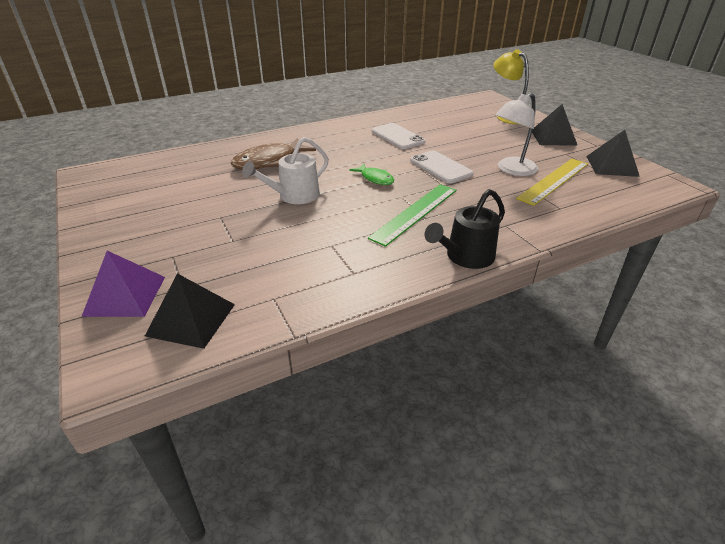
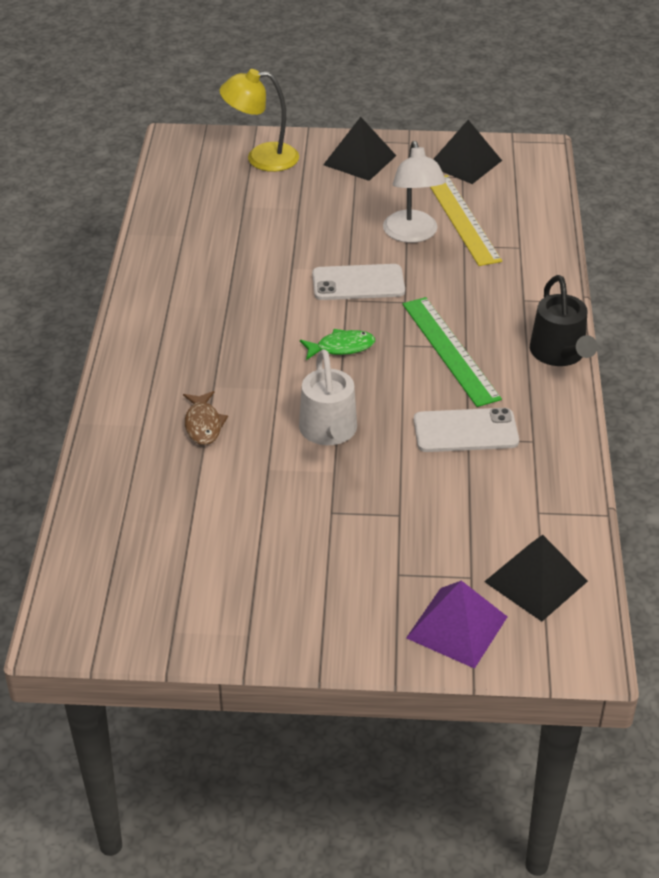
camera: 60 degrees left, 5 degrees up
(269, 161) = (203, 424): brown fish -> brown fish, size x0.56
(397, 136) = (234, 278): white phone -> white phone (465, 431)

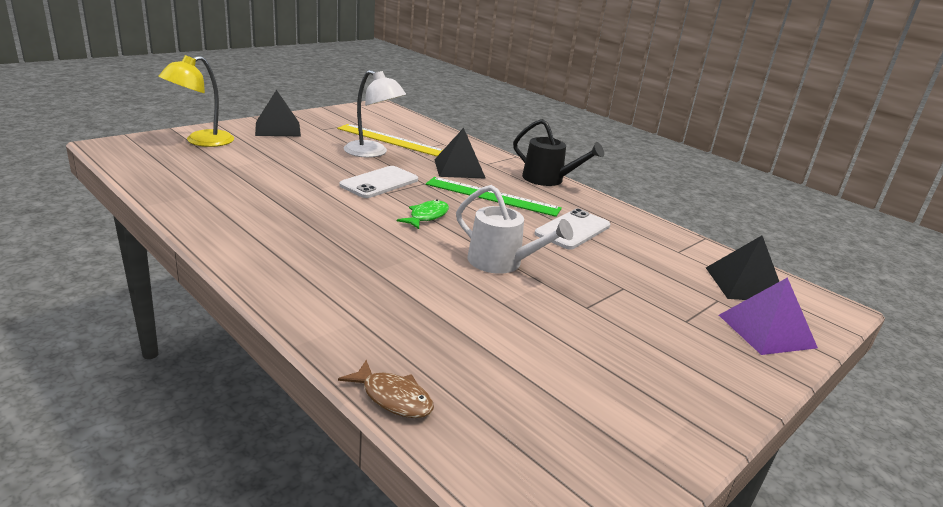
camera: 50 degrees left, 15 degrees down
(203, 424) = (408, 297): brown fish -> brown fish (393, 398)
(465, 163) = (348, 118): black pyramid -> black pyramid (459, 168)

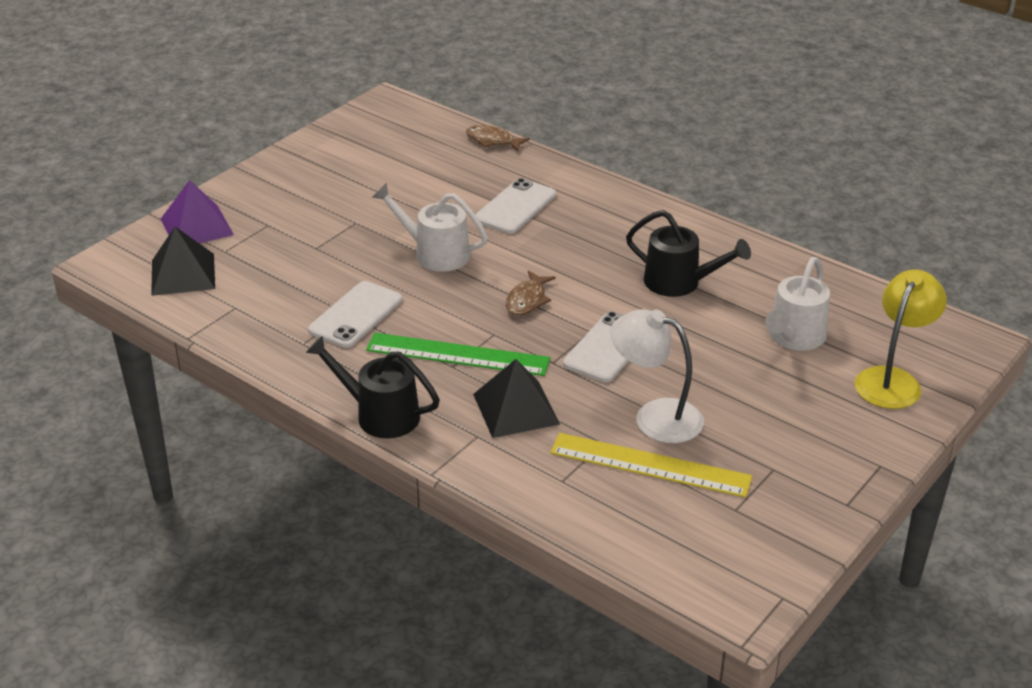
camera: 175 degrees right, 10 degrees up
(238, 166) = (793, 338): none -> white watering can
(278, 129) = (834, 447): black pyramid -> none
(288, 206) = (680, 283): none -> black watering can
(403, 293) = (515, 207): none -> white phone
(427, 216) = (527, 300): green fish -> brown fish

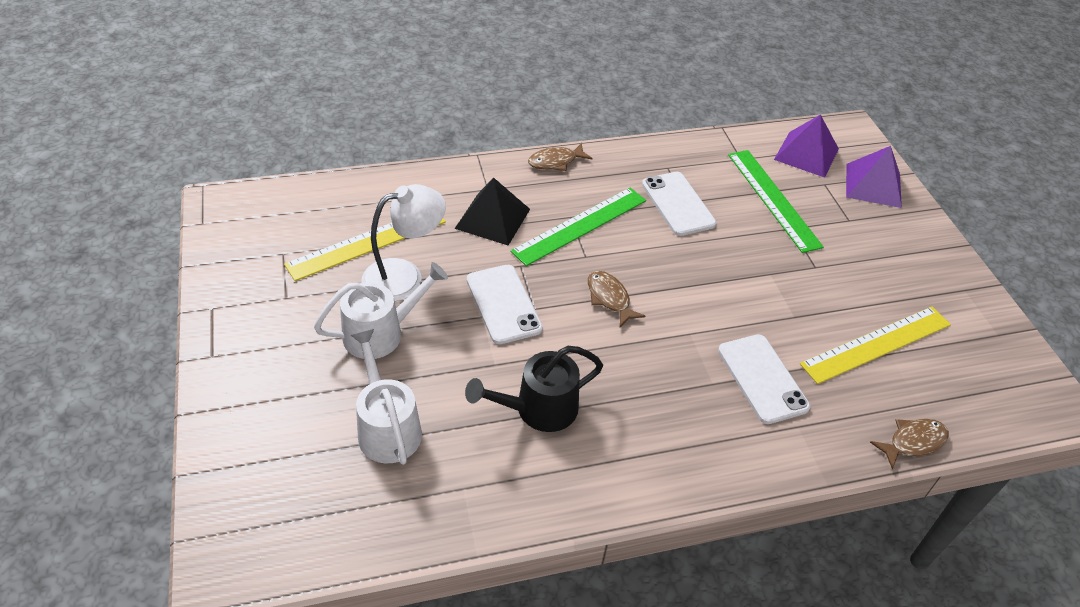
camera: 125 degrees right, 10 degrees up
(183, 274) = (806, 154): black pyramid -> purple pyramid
(283, 269) = (773, 199): none -> green ruler
(379, 414) = (555, 162): black watering can -> brown fish
(414, 174) = (876, 344): none -> yellow ruler
(434, 253) = (726, 285): white watering can -> white watering can (381, 333)
(892, 380) = (265, 448): yellow lamp -> none

